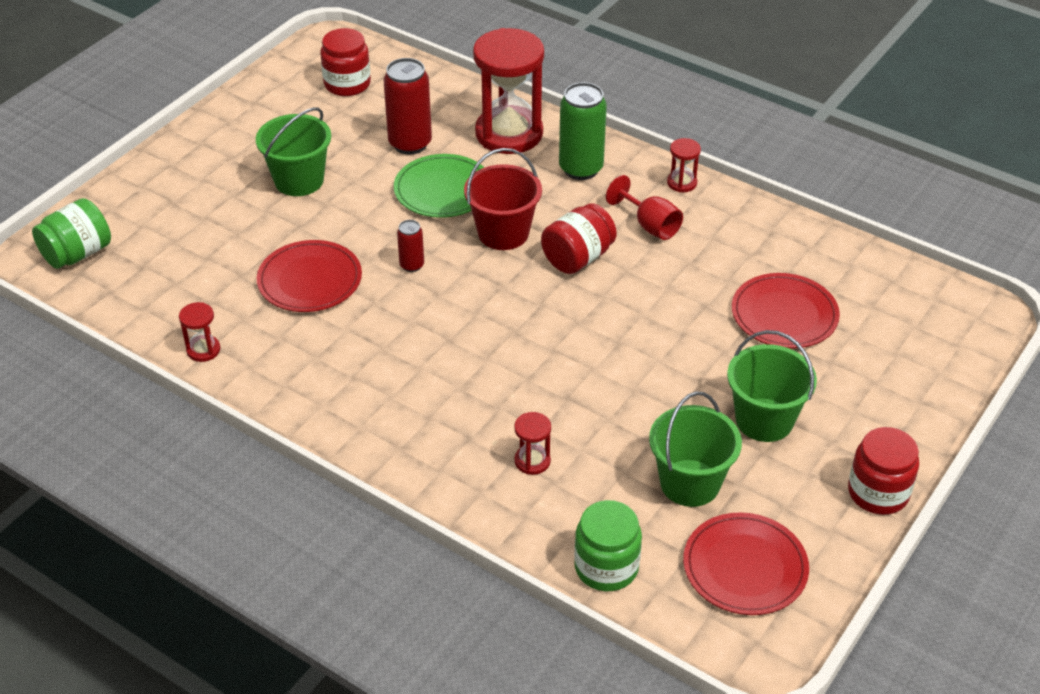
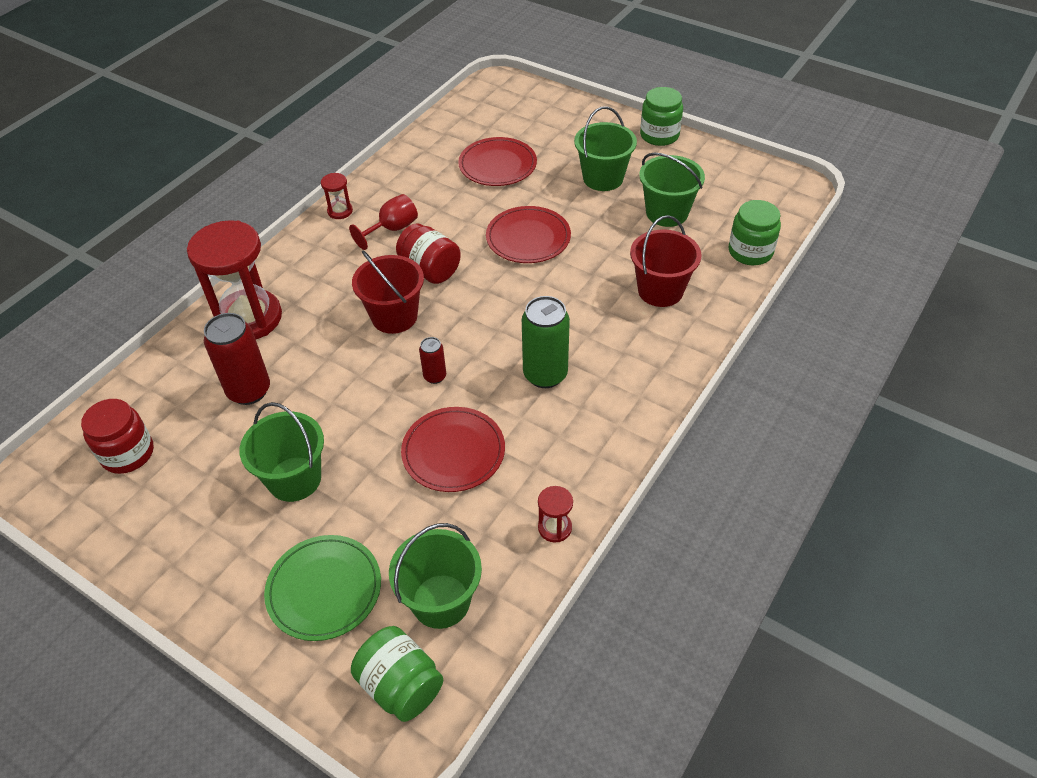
camera: 90 degrees left, 5 degrees up
(147, 275) = (441, 601): none -> green bucket
(443, 190) = (327, 361): green plate -> green plate (324, 589)
(532, 461) = (660, 290): red hourglass -> red bucket
(581, 169) = (311, 269): green can -> green can (545, 374)
(745, 567) = (733, 191): red plate -> red plate (528, 238)
(878, 492) = (659, 135): red jar -> green jar

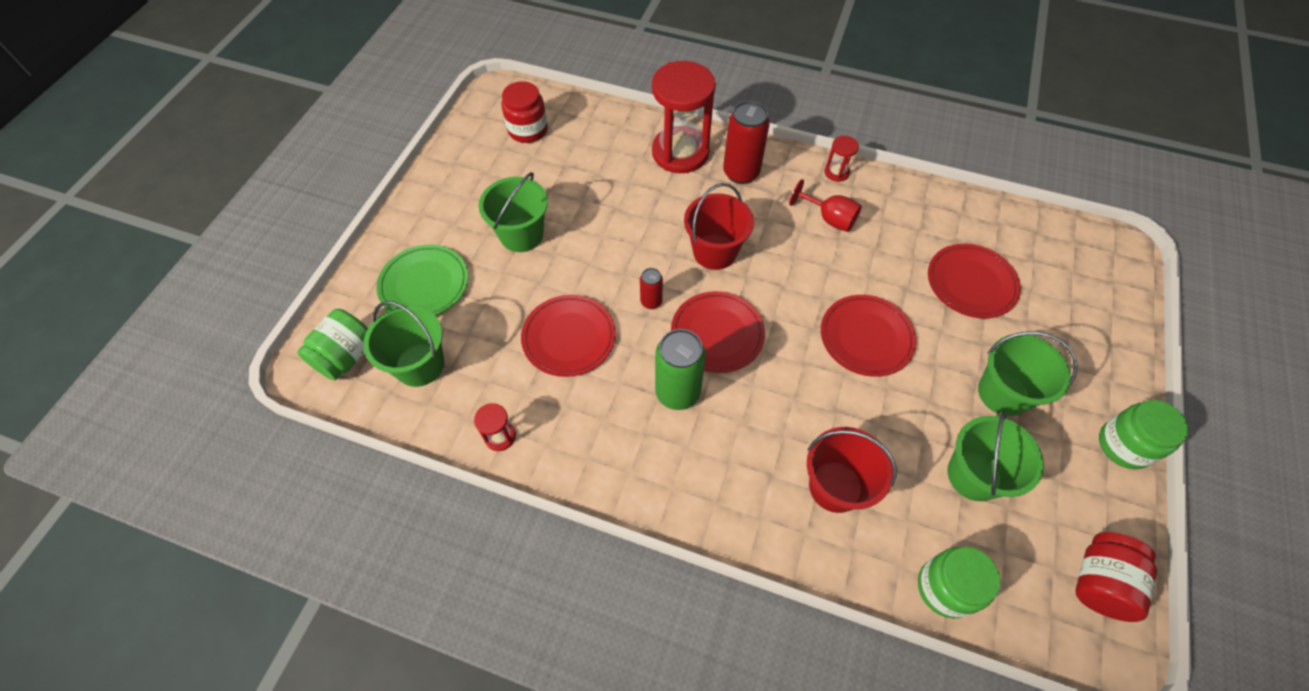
camera: 75 degrees right, 10 degrees up
(249, 391) = (602, 178): red can -> red can (741, 173)
(430, 270) = (785, 263): red jar -> red jar (1099, 582)
(490, 334) = (717, 334): none -> red plate

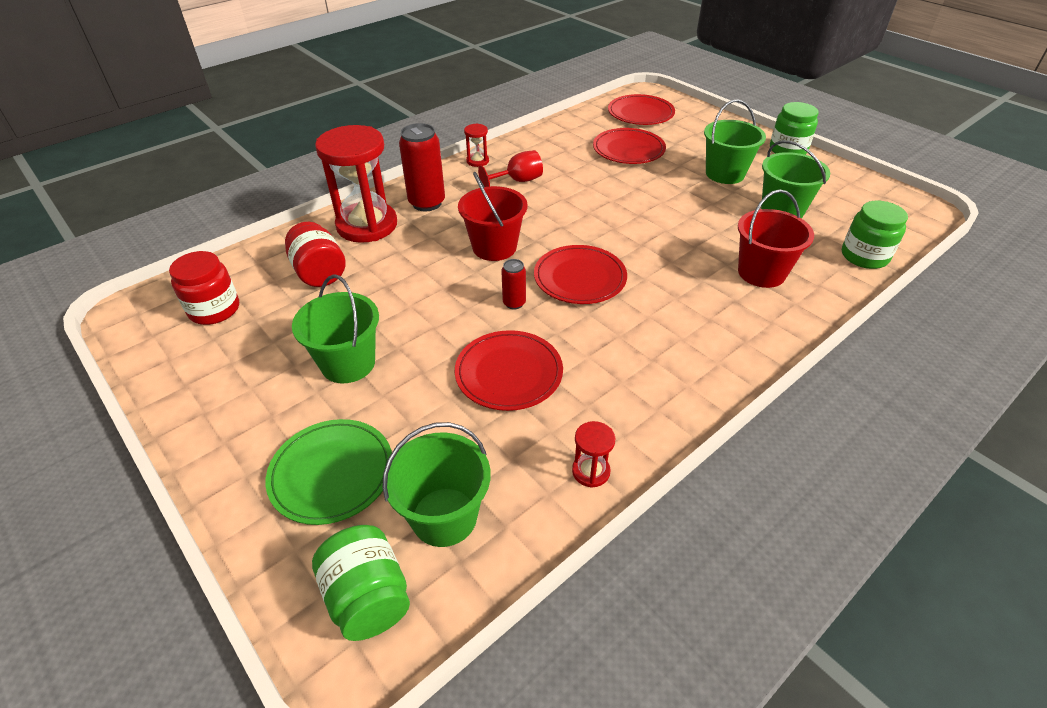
camera: 60 degrees left, 15 degrees down
(677, 392) = (623, 323): green can -> none
(866, 337) = (640, 208): red plate -> red plate (640, 113)
(1099, 582) = (879, 197): red jar -> red jar (319, 273)

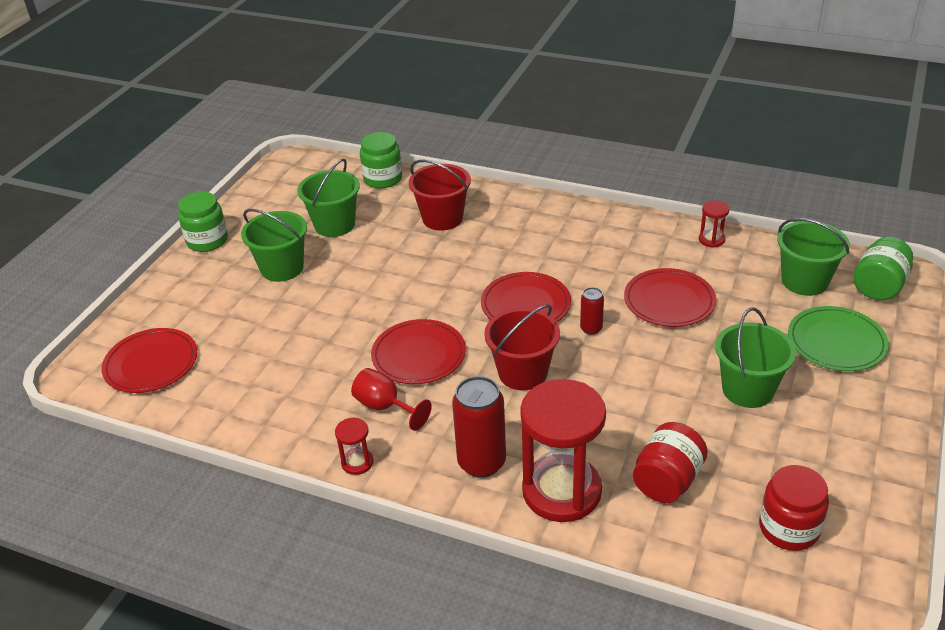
camera: 115 degrees left, 5 degrees down
(628, 149) = (260, 345): red plate -> red plate (419, 355)

